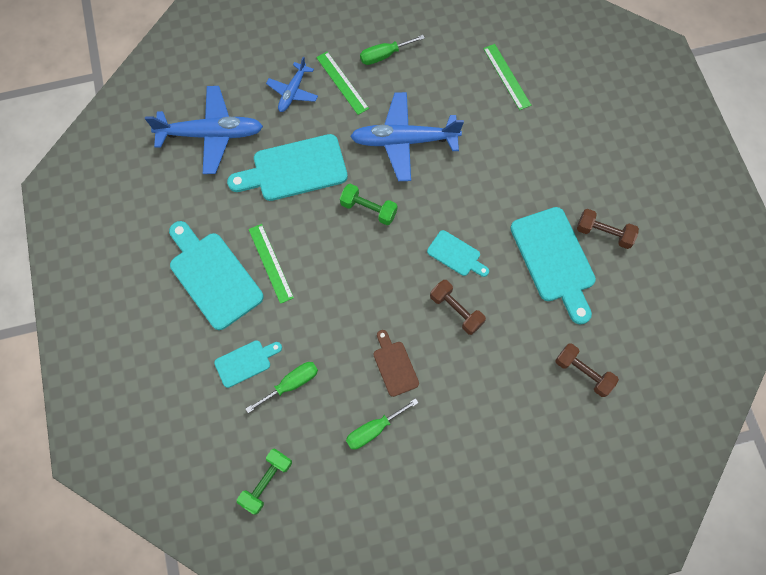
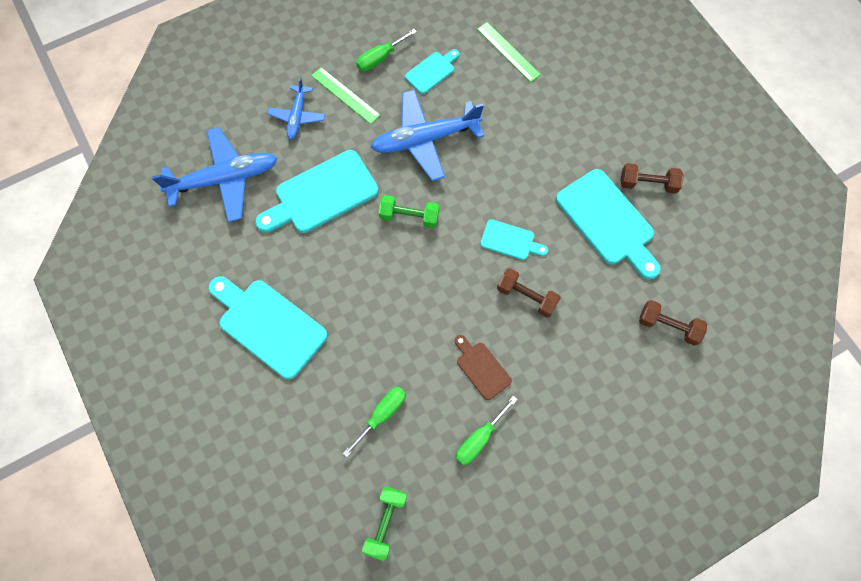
camera: 15 degrees left, 0 degrees up
(245, 362) = (328, 405): turquoise cutting board -> turquoise cutting board (432, 71)
(270, 263) = (325, 296): green ruler -> none

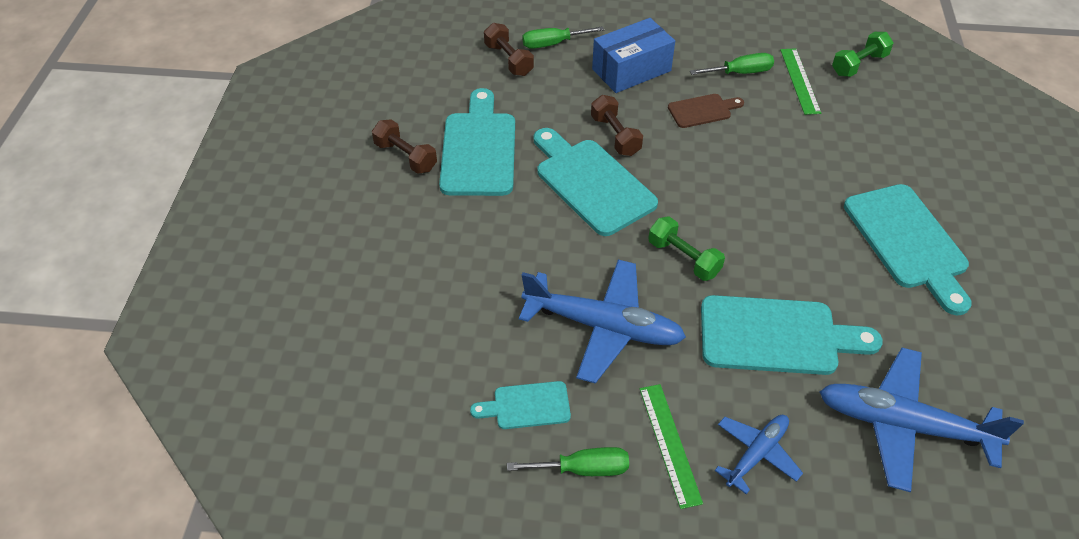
camera: 145 degrees left, 20 degrees down
(382, 415) = (821, 124): green screwdriver -> green screwdriver (552, 44)
(481, 368) = (702, 110): brown cutting board -> brown cutting board turned 105 degrees counterclockwise
(508, 52) = (406, 371): green ruler -> green ruler (800, 81)
(510, 241) = (591, 183): turquoise cutting board -> turquoise cutting board, size x1.90
(567, 380) = (631, 70): none -> blue box

